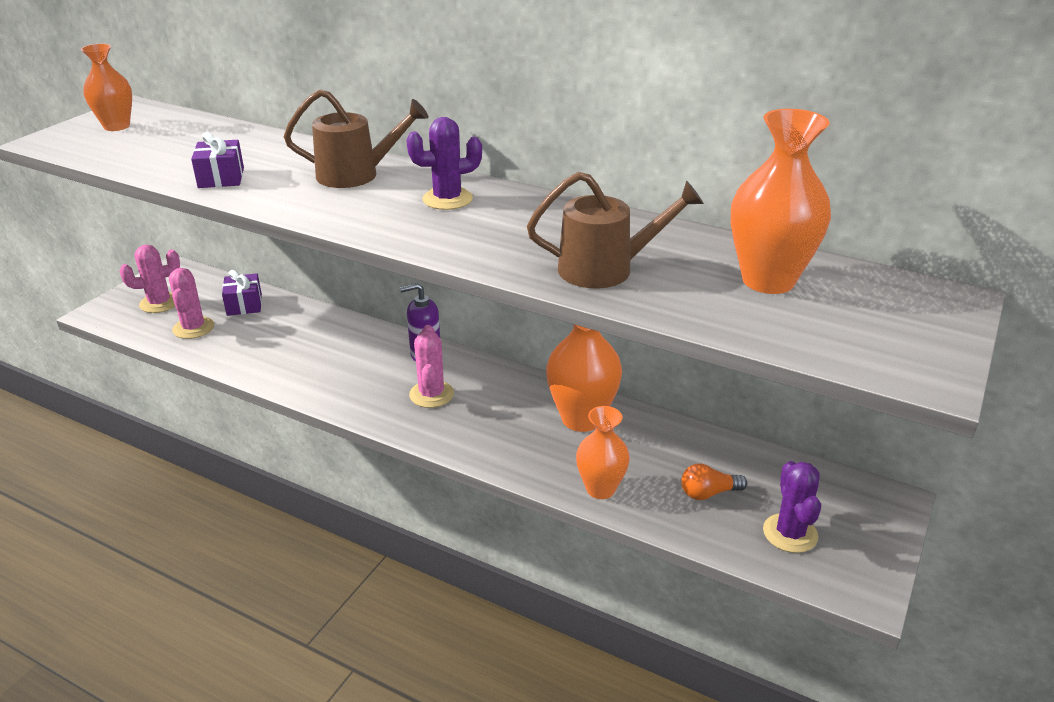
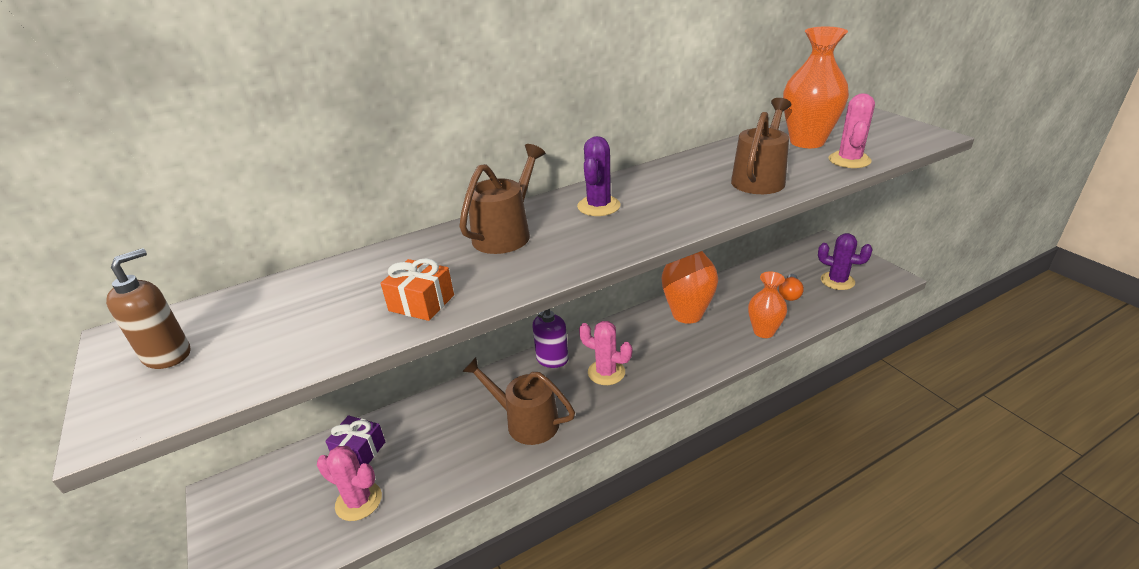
camera: 55 degrees left, 0 degrees up
(117, 126) = (168, 355): orange vase -> brown soap dispenser
(159, 303) = (277, 520): pink cactus -> pink cactus (849, 160)
(221, 178) = (421, 303): purple gift -> orange gift
(328, 371) = (525, 421): none -> brown watering can

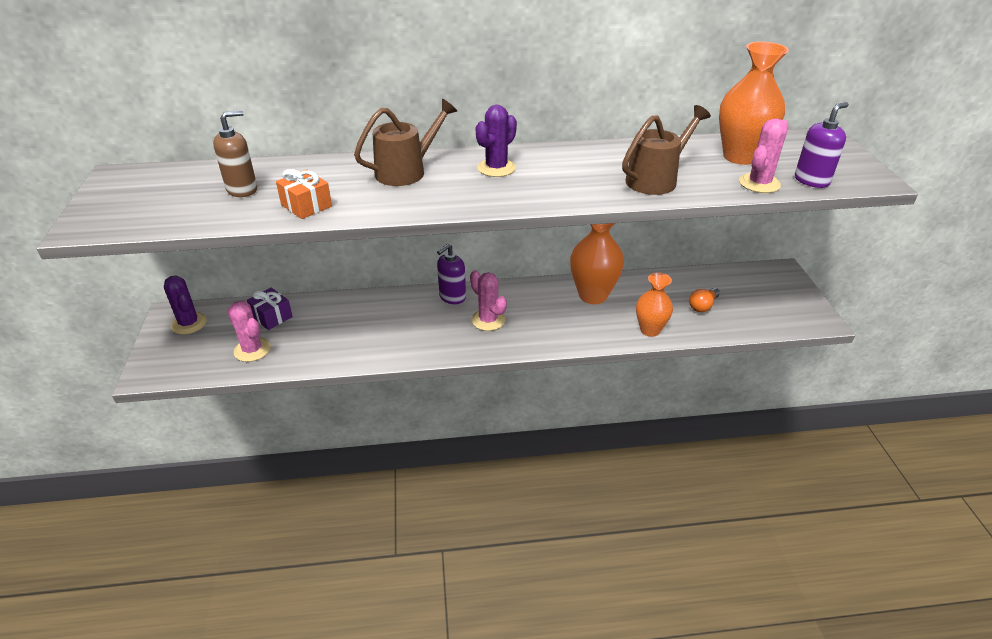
camera: 20 degrees right, 5 degrees up
(168, 355) = (133, 194): brown soap dispenser -> brown soap dispenser (242, 189)
(525, 421) = (400, 336): brown watering can -> none
(837, 281) = (760, 308): purple cactus -> purple cactus (189, 323)
(886, 147) = (811, 180): none -> purple soap dispenser

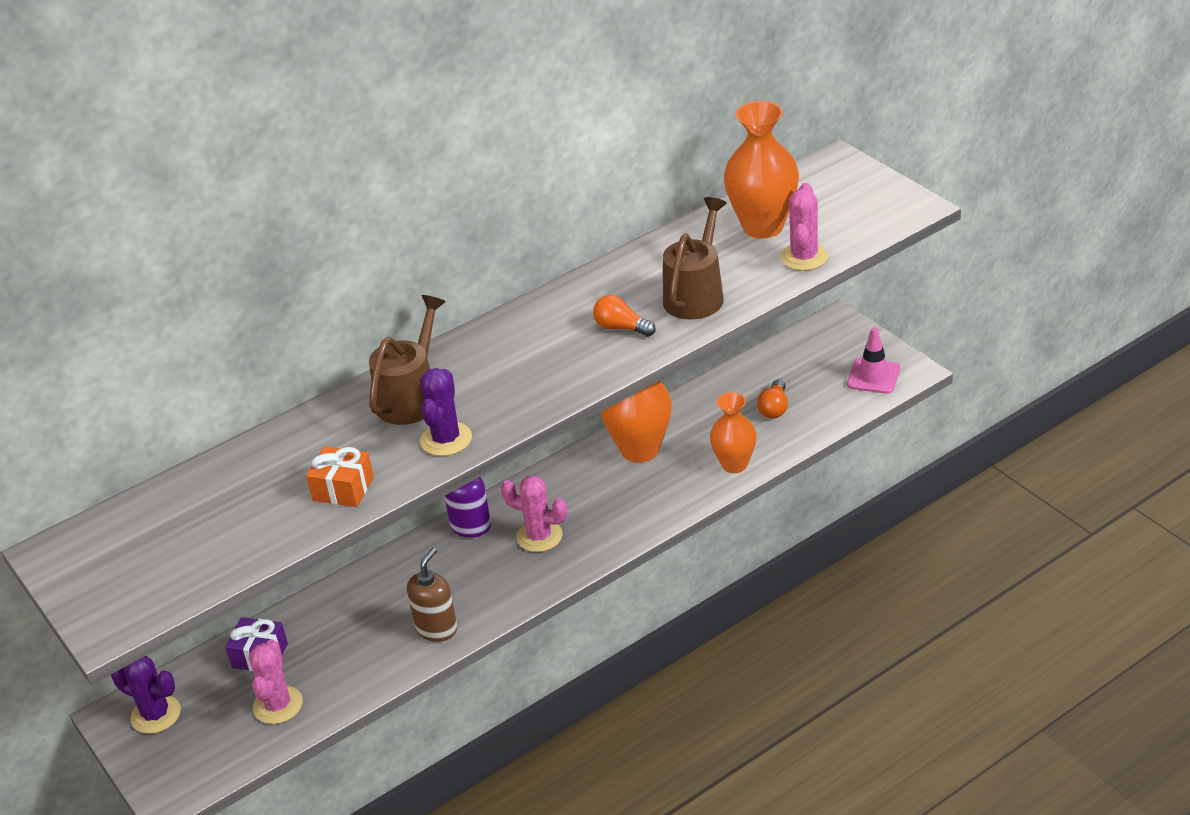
camera: 25 degrees left, 0 degrees up
(242, 189) = (242, 502): brown soap dispenser -> brown soap dispenser (437, 629)
(252, 350) = (278, 705): pink cactus -> pink cactus turned 75 degrees clockwise
(496, 168) = (511, 350): purple cactus -> purple cactus (446, 439)
(583, 180) = (621, 328): none -> orange light bulb
(790, 314) = (873, 376): none -> pink traffic cone
(811, 180) = (853, 232): purple soap dispenser -> none

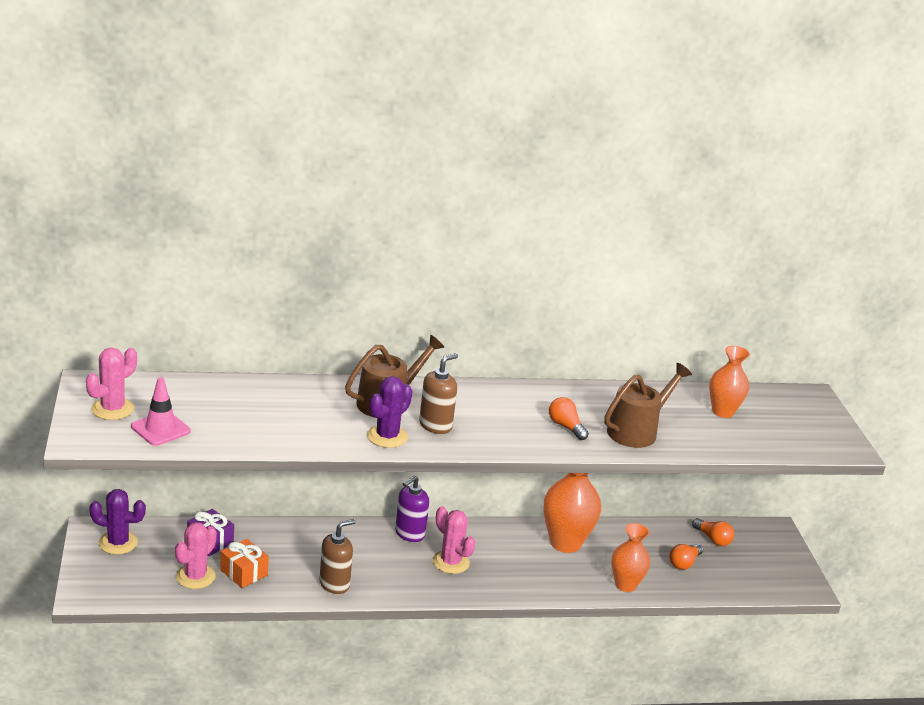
camera: 20 degrees right, 10 degrees down
(156, 714) = (118, 543): purple cactus -> purple cactus turned 45 degrees counterclockwise
(343, 489) = (295, 433): orange gift -> orange gift (244, 573)
(486, 398) = (435, 425): none -> brown soap dispenser
(763, 226) = (722, 412): orange vase -> orange vase, size x0.65
(783, 365) = (713, 539): none -> orange light bulb
(804, 257) = (736, 443): pink cactus -> pink cactus (112, 409)
(873, 376) = (776, 578): pink traffic cone -> pink traffic cone (160, 429)

